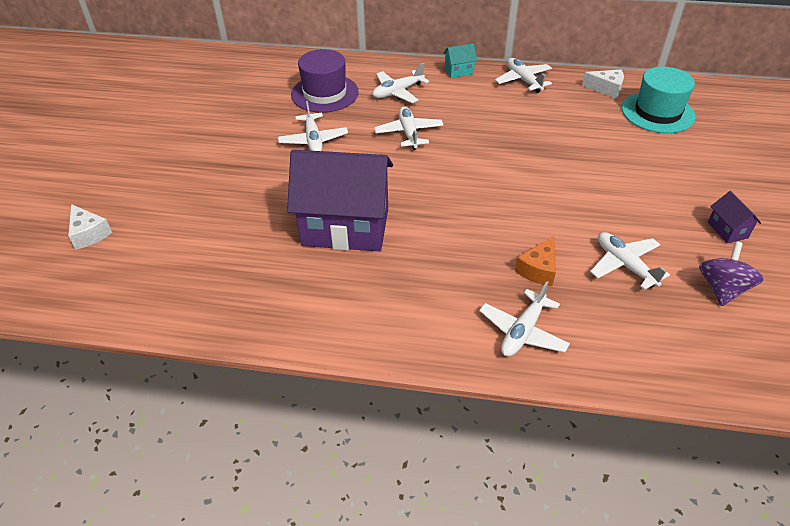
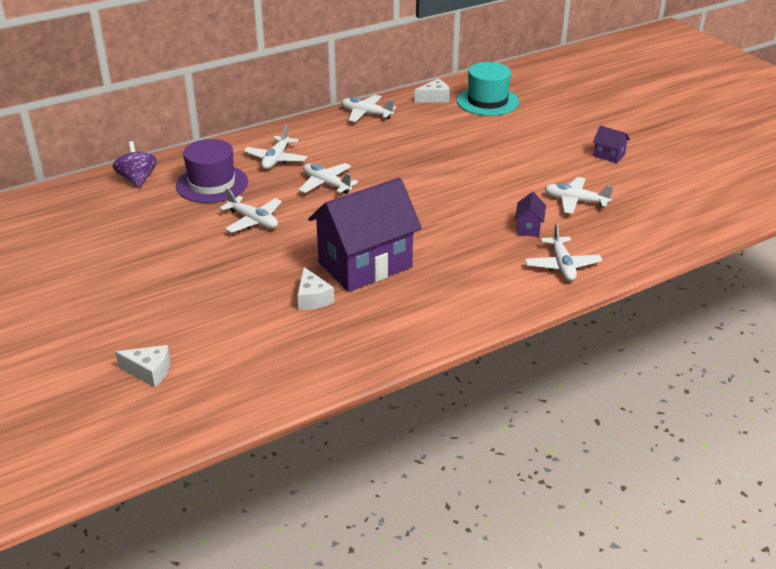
camera: 40 degrees left, 10 degrees down
(268, 236) = (312, 298): none -> white cheese
(459, 71) = (306, 125): turquoise house -> none
(538, 269) = (529, 228): orange cheese -> purple house
(722, 289) = (641, 189): purple spinning top -> purple spinning top (137, 179)

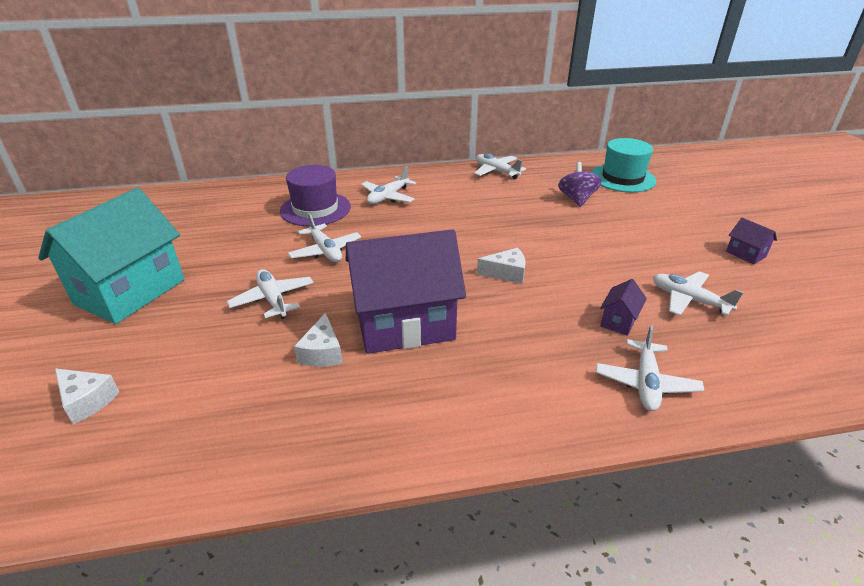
camera: 20 degrees right, 0 degrees up
(99, 291) = (130, 292): none -> turquoise house
(137, 179) = (257, 193): purple spinning top -> purple spinning top (577, 199)
(326, 184) = (419, 228): white plane -> white plane (273, 299)
(434, 98) = (569, 168): white cheese -> white cheese (506, 273)

